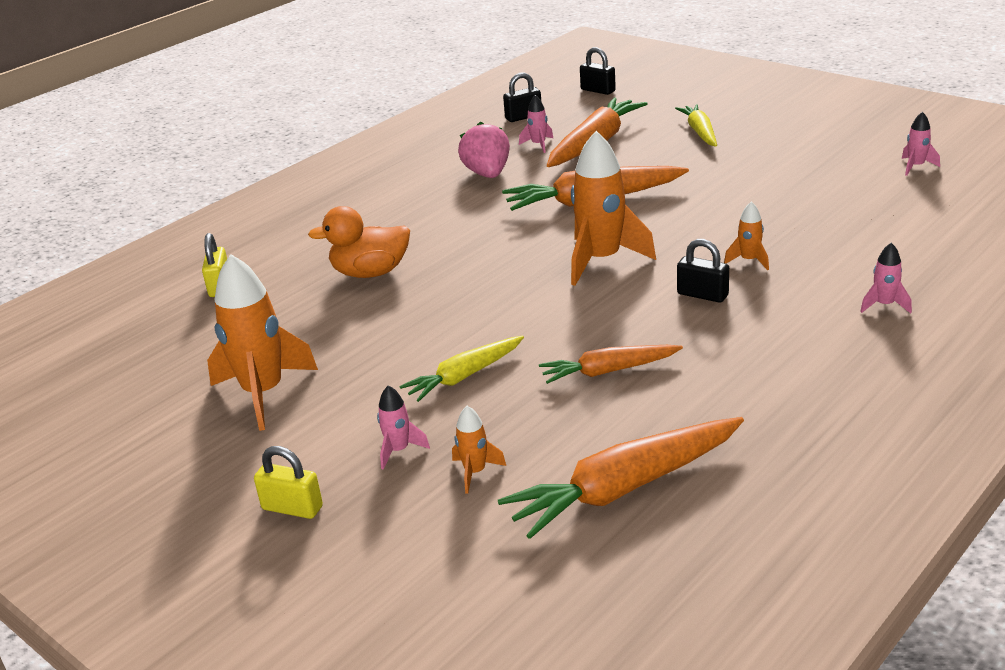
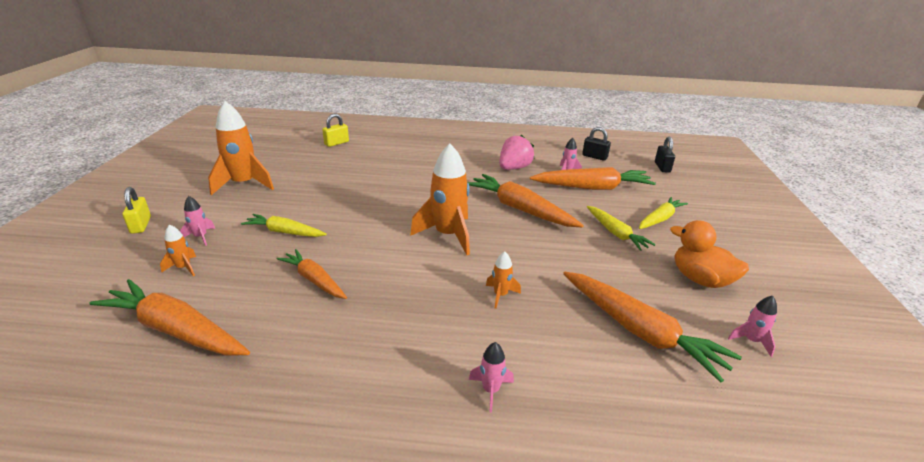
camera: 50 degrees right, 0 degrees up
(370, 273) = (376, 172): orange duck -> orange duck (700, 279)
(701, 164) = (615, 233): none -> yellow carrot
(702, 295) = (436, 288): black padlock -> none
(864, 209) = (639, 331): none -> orange carrot

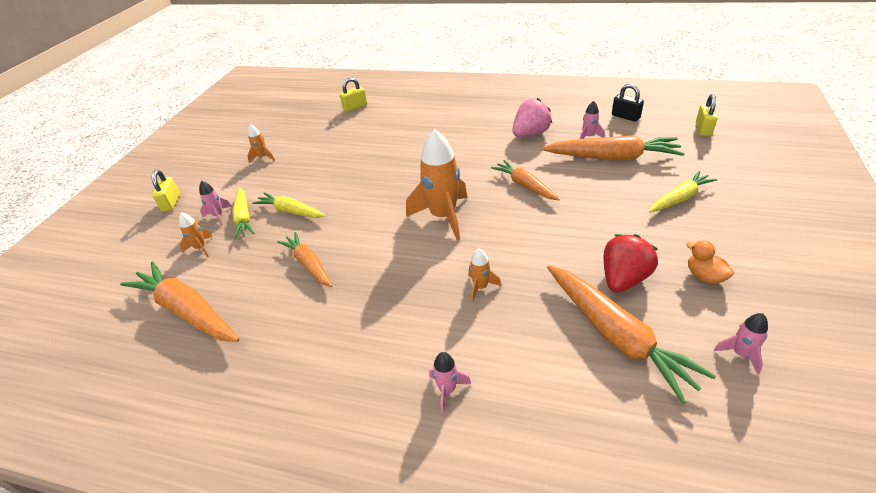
camera: 15 degrees right, 10 degrees up
(244, 184) = (263, 157): orange rocket -> orange rocket, size x0.46
(520, 209) = (524, 185): orange carrot -> orange carrot, size x0.61
(615, 233) = (622, 216): yellow carrot -> yellow carrot (243, 218)
(632, 284) = (623, 279): none -> red strawberry
(662, 167) = (703, 129): black padlock -> yellow padlock
(700, 279) = (704, 276): orange duck -> orange duck, size x0.59

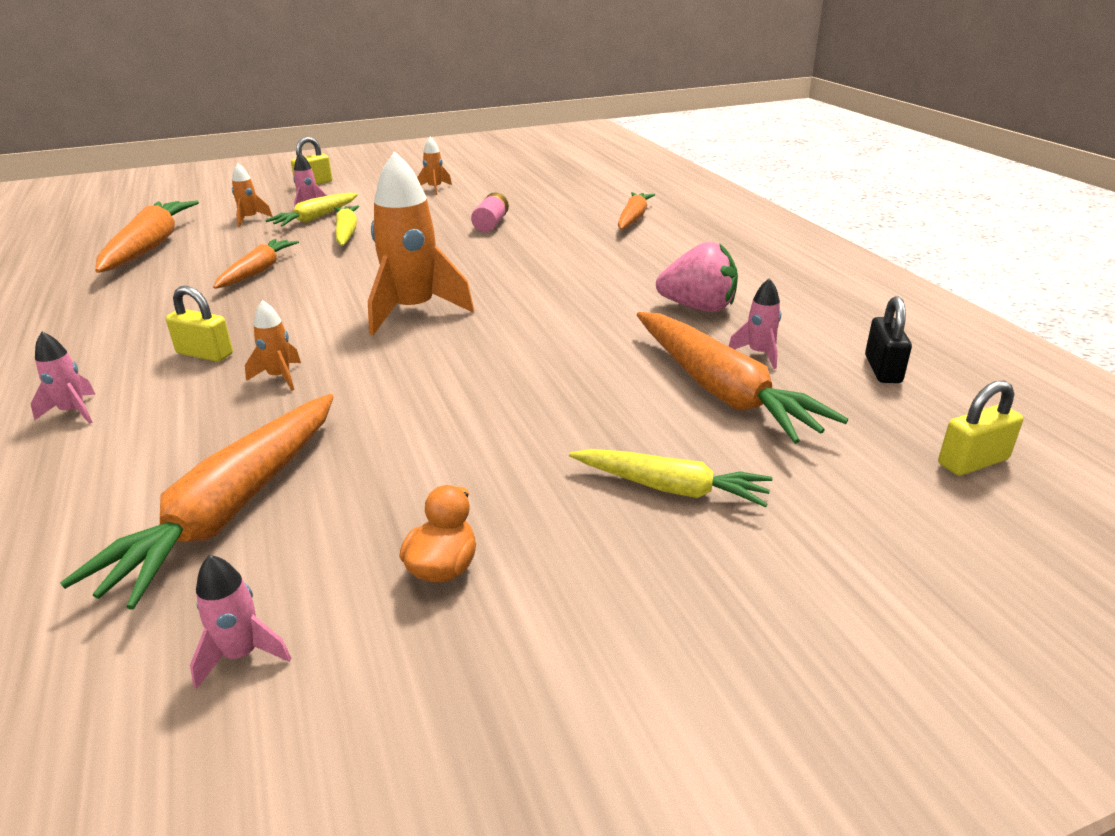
camera: 50 degrees right, 10 degrees down
(352, 155) = (491, 224): none -> pink battery
(355, 107) = (602, 191): yellow padlock -> yellow padlock (205, 354)
(524, 185) = (548, 342): orange carrot -> orange carrot (633, 218)
(623, 279) = (375, 484): red strawberry -> none

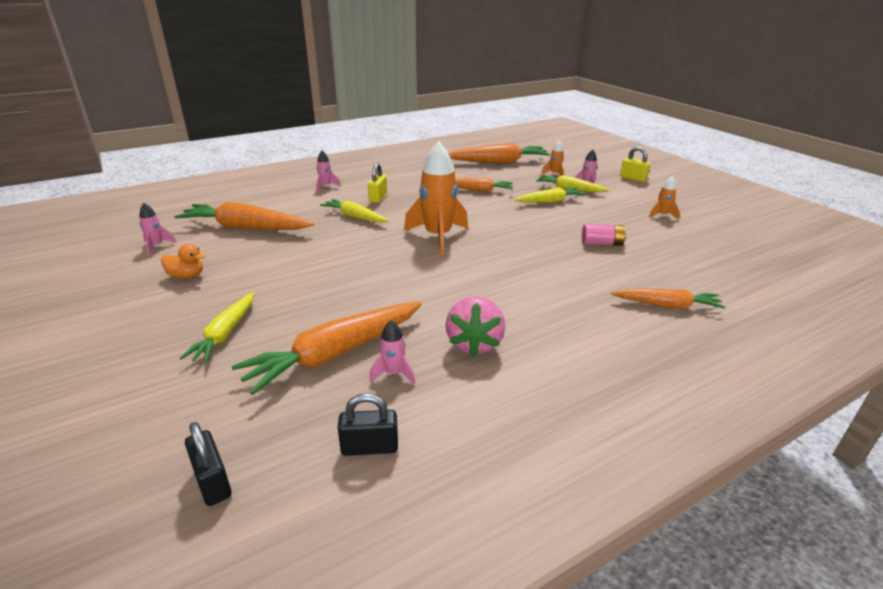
camera: 80 degrees right, 0 degrees up
(279, 377) = (355, 217): orange rocket -> yellow carrot
(972, 462) = (213, 482): yellow padlock -> black padlock

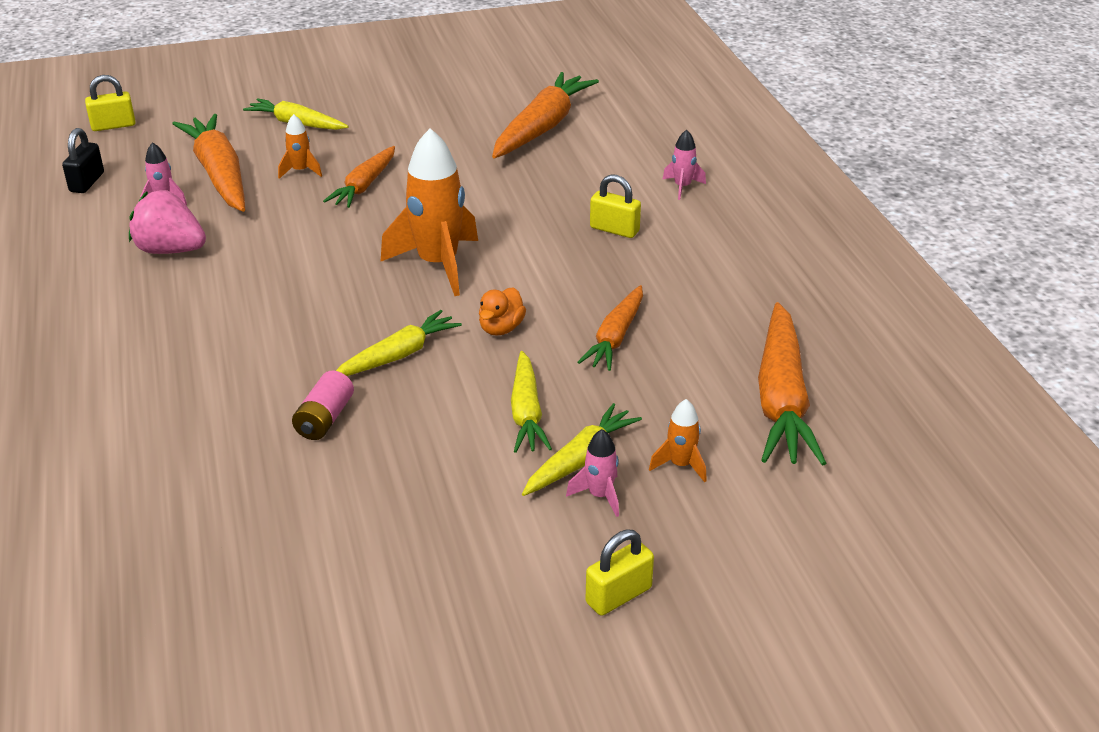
camera: 105 degrees right, 5 degrees up
(157, 246) = (514, 80): pink rocket -> none
(186, 276) = (427, 100): orange duck -> orange duck (501, 328)
(213, 482) = (113, 125): black padlock -> yellow padlock
(355, 217) = (543, 204): yellow carrot -> yellow carrot (398, 355)
(662, 215) = (393, 549): orange rocket -> orange rocket (300, 171)
(667, 305) = (121, 416): orange carrot -> orange carrot (364, 185)

